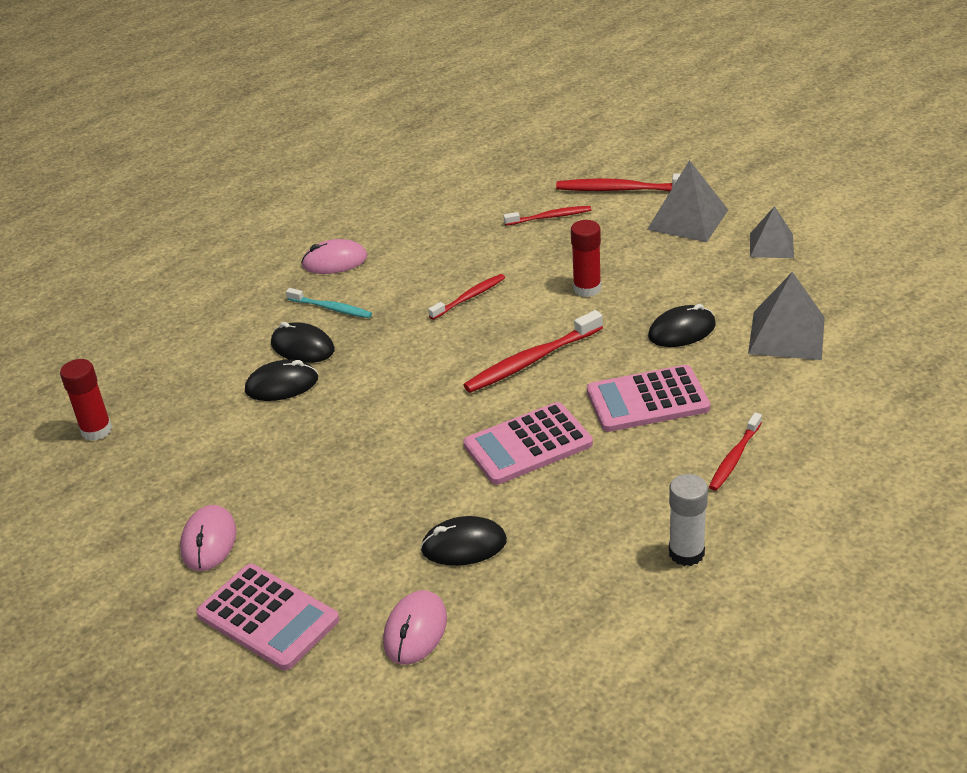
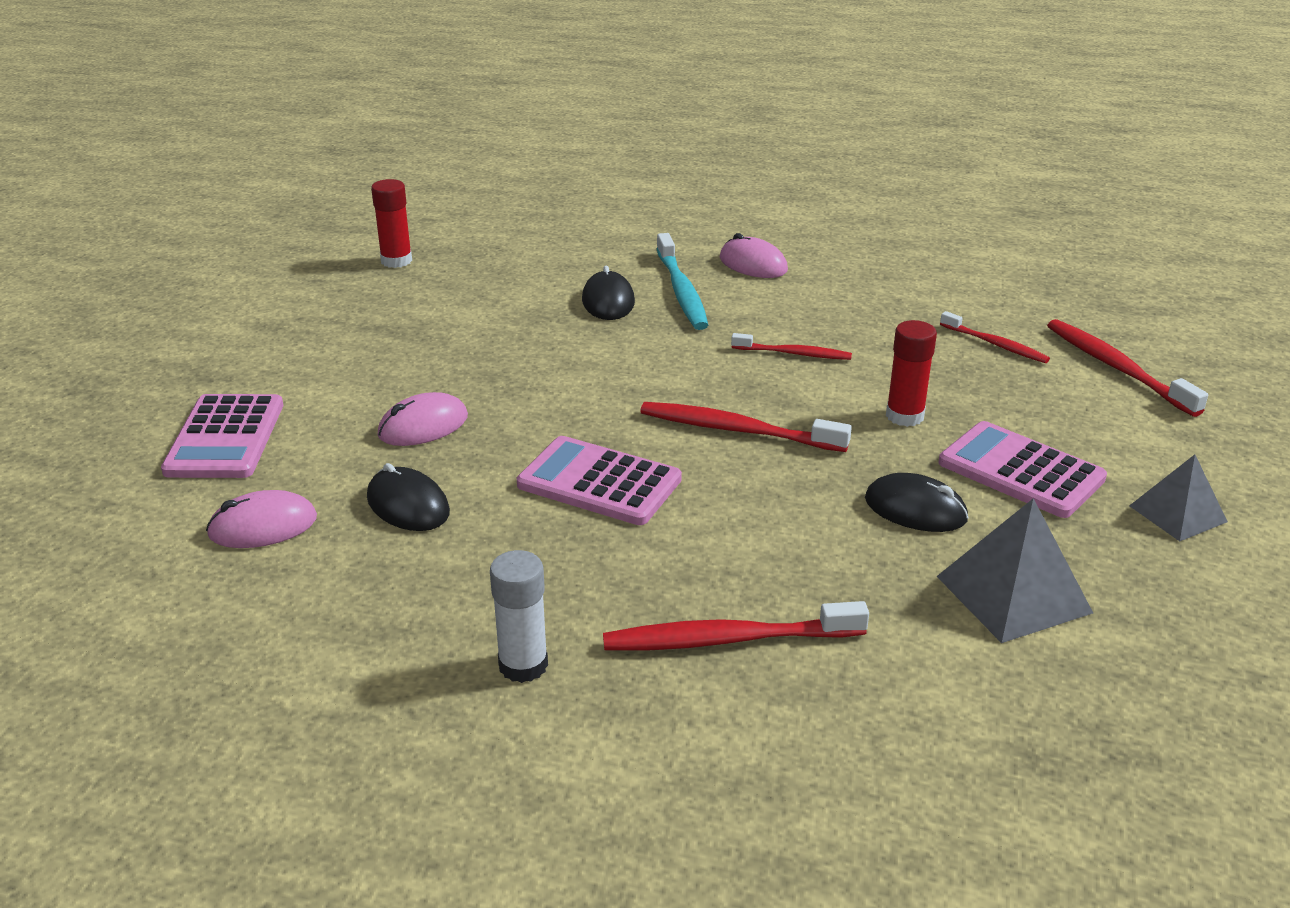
camera: 50 degrees right, 5 degrees down
(209, 541) = (301, 368): pink mouse -> pink mouse (423, 426)
(282, 385) = (543, 314): black mouse -> none
(331, 308) = (681, 291): turquoise toothbrush -> turquoise toothbrush, size x1.61
(647, 400) = (760, 533): pink calculator -> pink calculator (1020, 471)
(688, 219) = (1132, 432): grey pyramid -> none
(734, 458) = (727, 639): red toothbrush -> red toothbrush, size x1.61

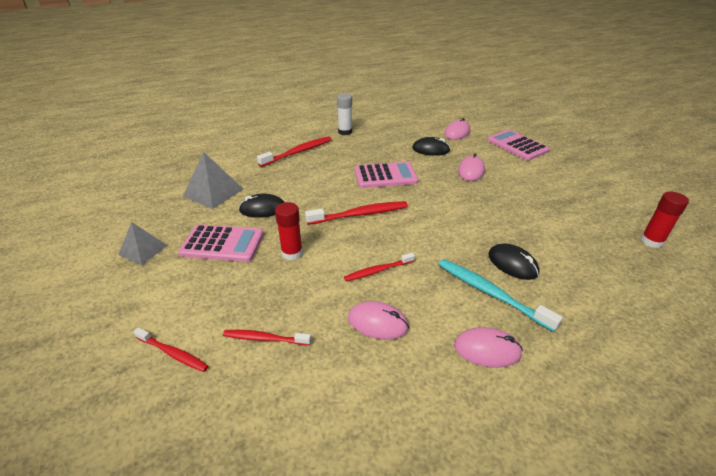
camera: 145 degrees right, 5 degrees up
(847, 314) = (378, 323): none -> pink mouse
(1117, 368) = (173, 353): red toothbrush -> red toothbrush, size x0.62

